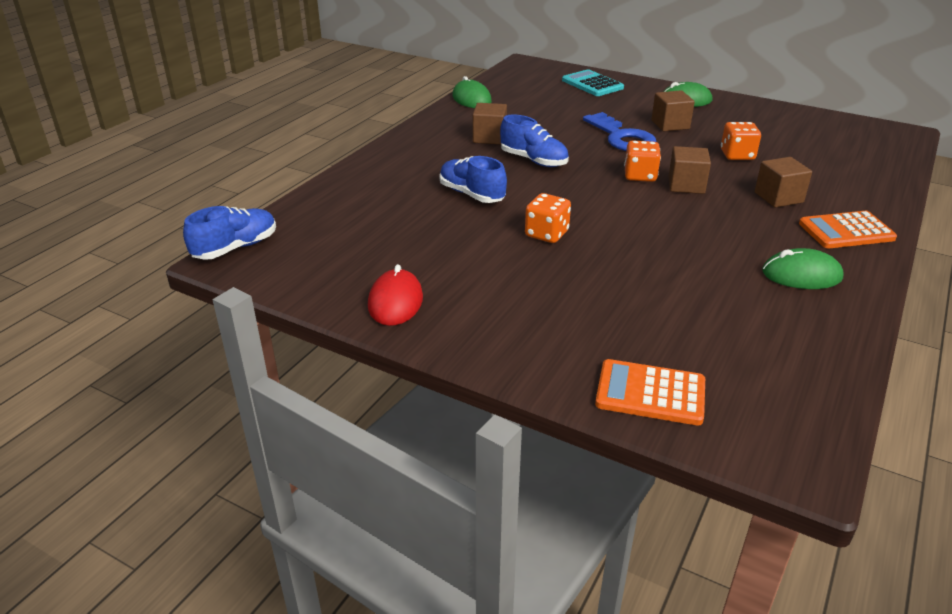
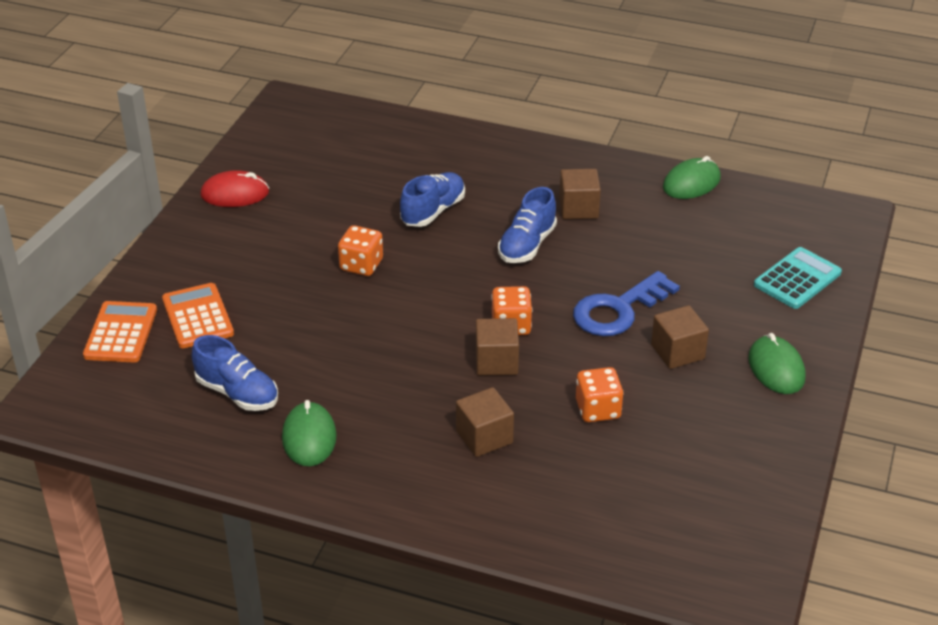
camera: 80 degrees right, 5 degrees up
(236, 248) = (306, 102): blue shoe -> blue shoe (237, 393)
(846, 231) = (411, 485): orange calculator -> orange calculator (197, 317)

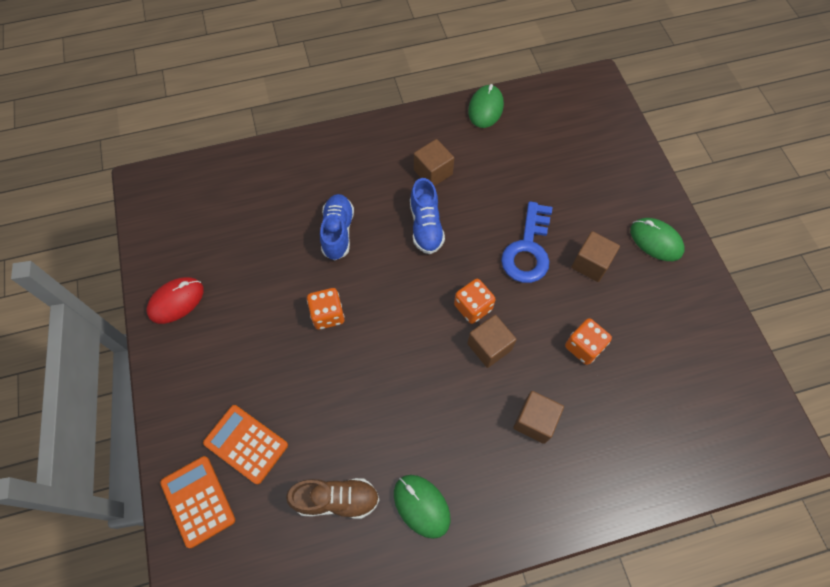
camera: 35 degrees left, 25 degrees up
(237, 393) = (336, 499): blue shoe -> brown shoe
(797, 279) = (610, 156): turquoise calculator -> none

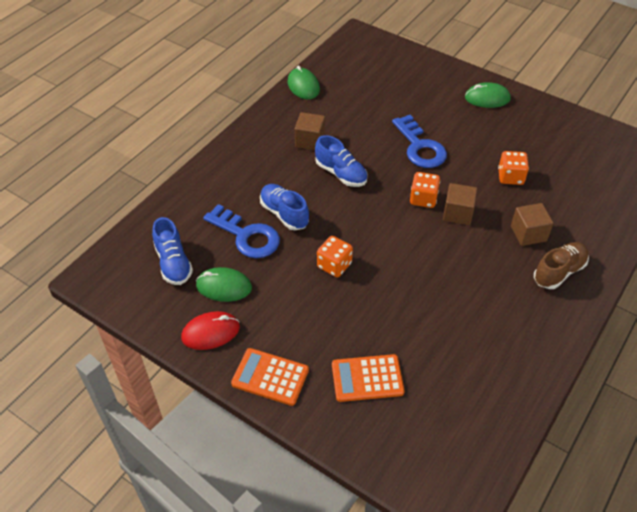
camera: 40 degrees left, 15 degrees down
(176, 301) = (211, 332): red mouse -> red mouse turned 60 degrees clockwise
(198, 501) = (374, 437): orange calculator -> orange calculator (270, 377)
(210, 215) = (173, 263): none -> blue shoe
(288, 231) = (247, 236): none -> blue key
(336, 499) = (464, 362): brown shoe -> brown shoe (559, 272)
(421, 506) = (518, 325): green mouse -> green mouse (224, 286)
(591, 264) = (465, 132): brown cube -> none

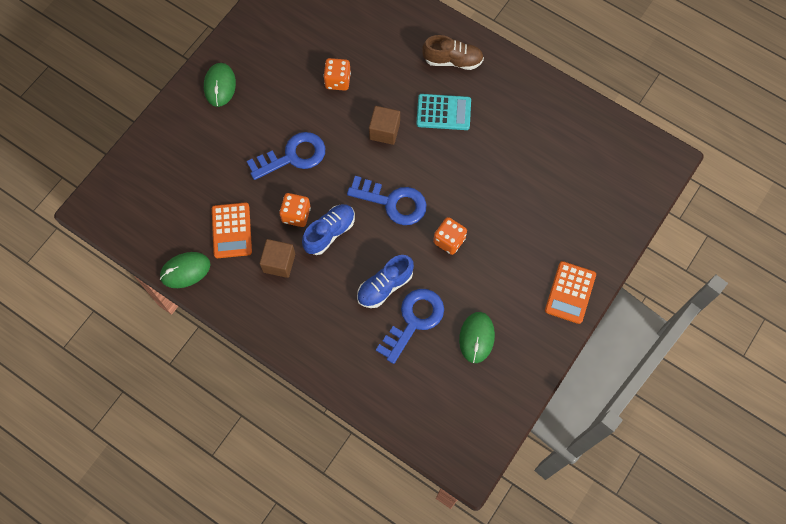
camera: 90 degrees left, 20 degrees up
(173, 263) = (449, 387): blue shoe -> none
(211, 332) = (528, 345): red mouse -> none
(367, 378) = (566, 217): orange calculator -> orange calculator (232, 230)
(376, 220) = (393, 202): none -> blue key
(423, 199) = (366, 159): orange dice -> orange dice (296, 215)
(489, 263) = (443, 112): none -> turquoise calculator
(528, 233) = (409, 76): brown cube -> none
(559, 272) = (452, 60): brown shoe -> brown shoe turned 135 degrees clockwise

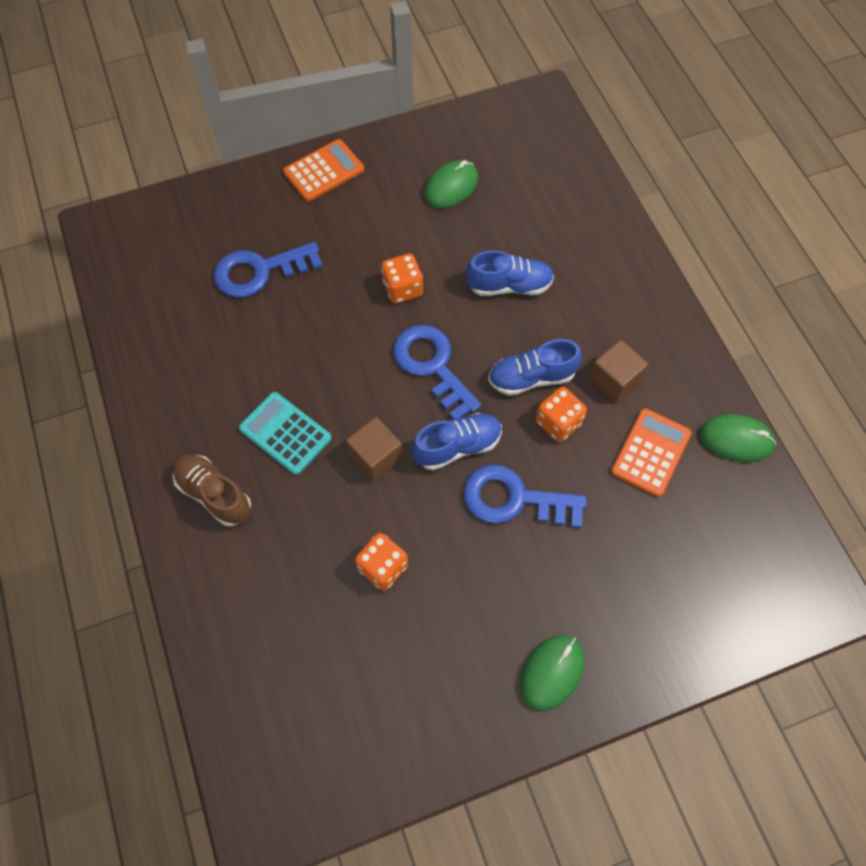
camera: 145 degrees left, 5 degrees down
(344, 165) = (457, 446): none -> blue shoe
(414, 320) = (503, 237): blue key -> blue key (259, 271)

